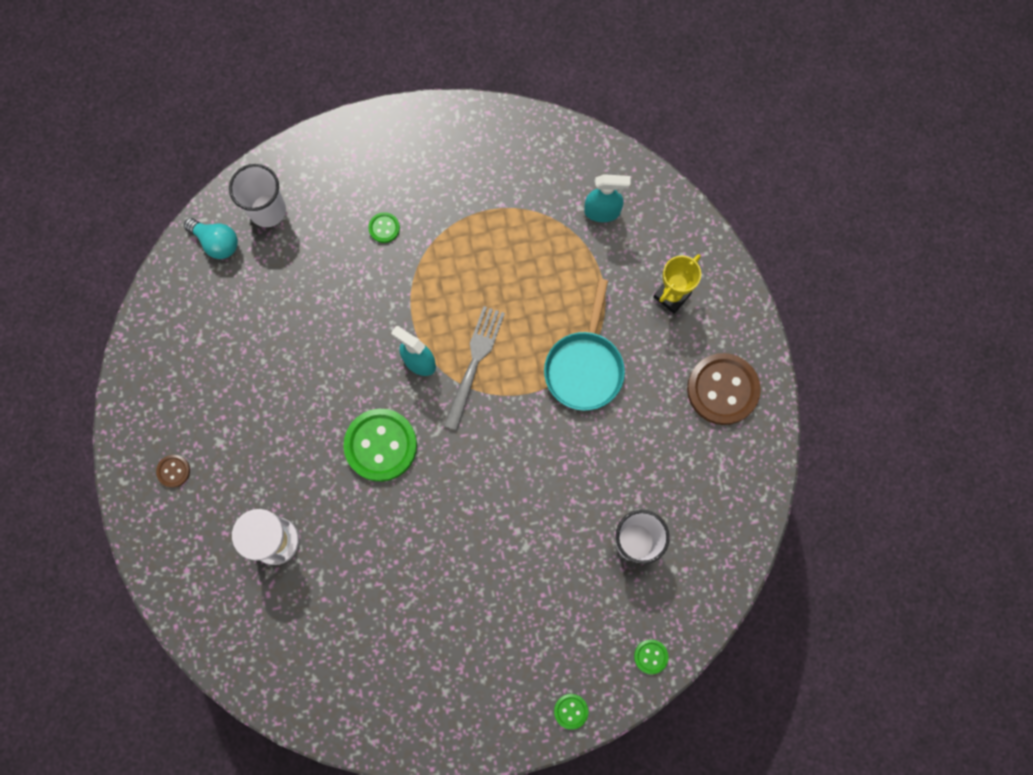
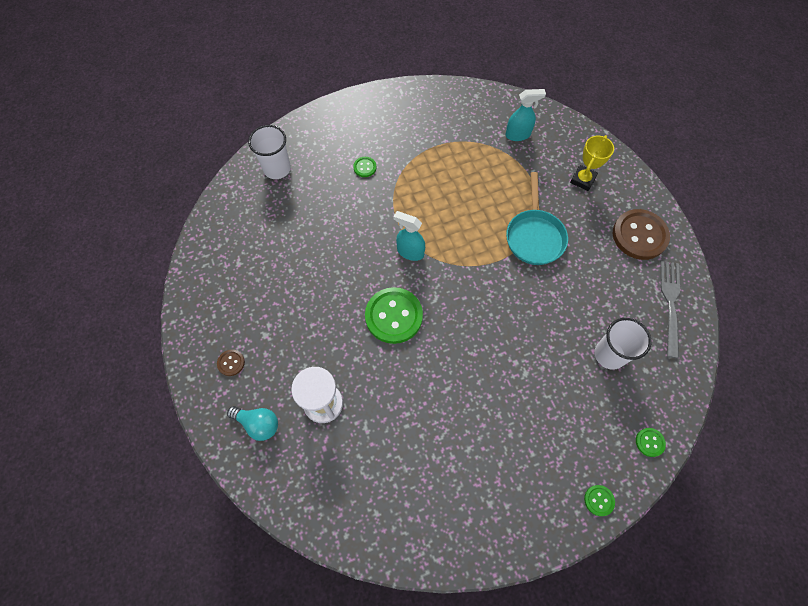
camera: 10 degrees left, 10 degrees down
(217, 242) = (242, 195): turquoise light bulb -> turquoise light bulb (258, 424)
(474, 362) = (452, 246): grey fork -> grey fork (670, 303)

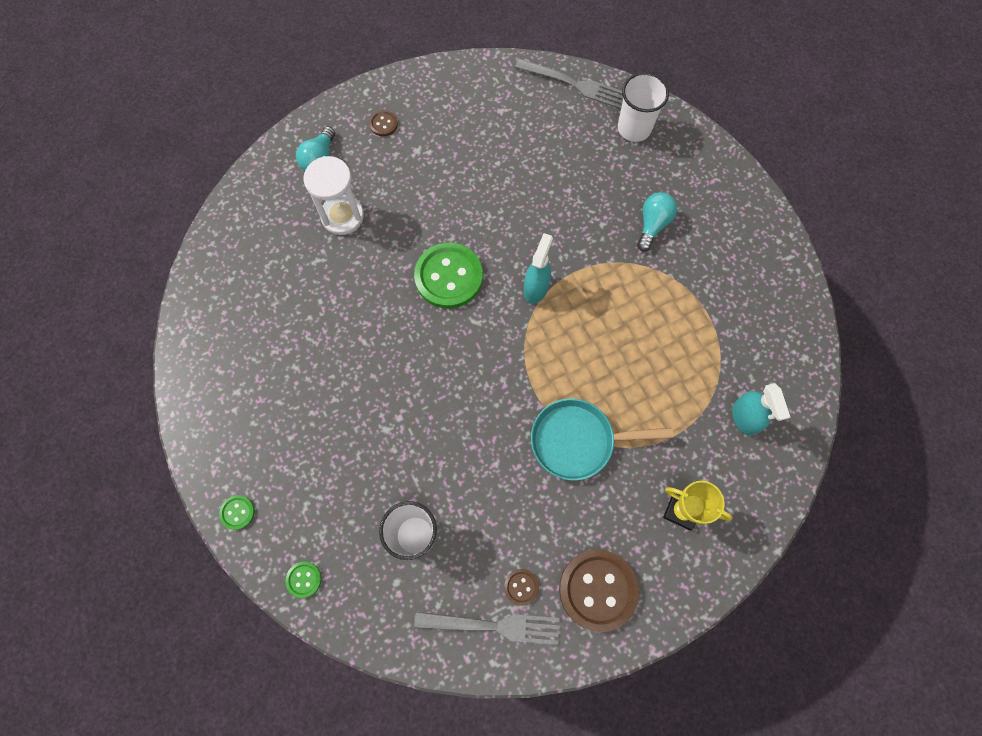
camera: 85 degrees right, 5 degrees up
(225, 205) = (574, 84): none -> grey fork
(365, 167) = (653, 225): green button -> turquoise light bulb
(641, 283) = (521, 587): none -> brown button

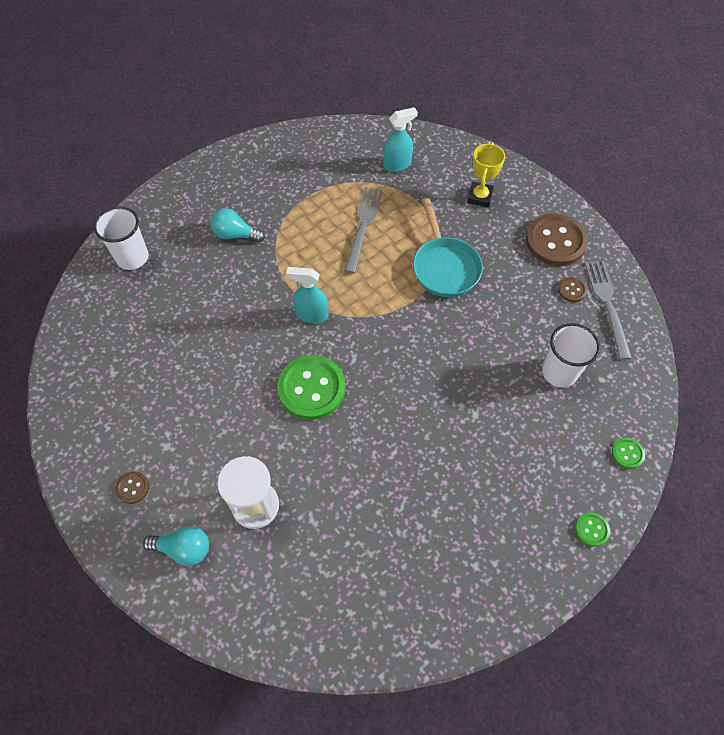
camera: 100 degrees left, 10 degrees down
(574, 84) = (79, 311): grey fork -> grey fork (363, 225)

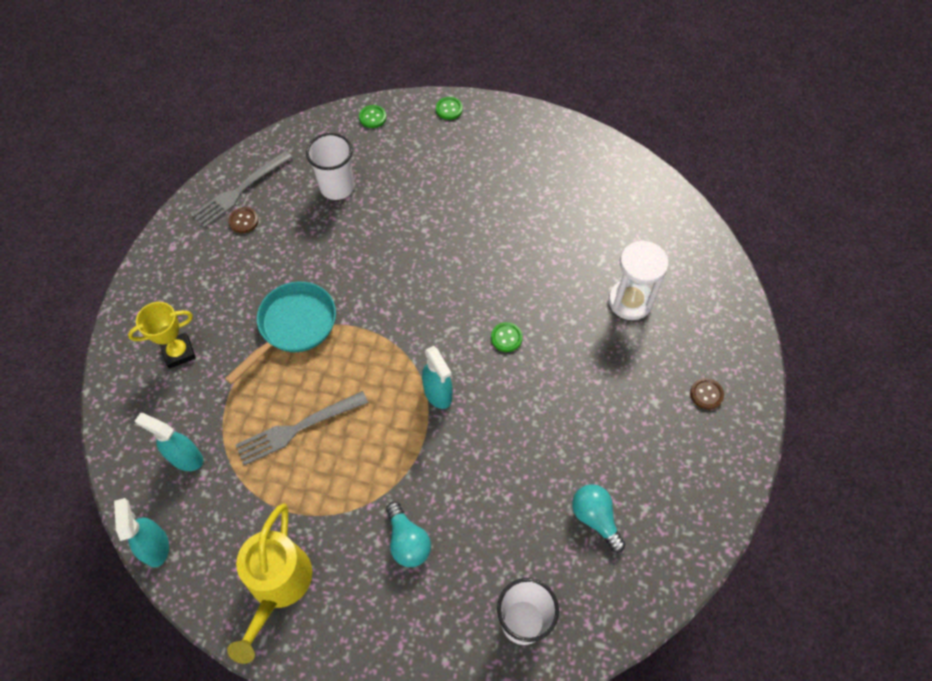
camera: 130 degrees left, 0 degrees up
(184, 549) = (704, 320): turquoise light bulb -> turquoise light bulb (595, 518)
(276, 165) = (277, 586): none -> yellow watering can
(311, 388) = (506, 338): green button -> green button, size x0.45
(354, 128) = (155, 546): none -> turquoise spray bottle
(555, 241) = (193, 261): brown button -> none

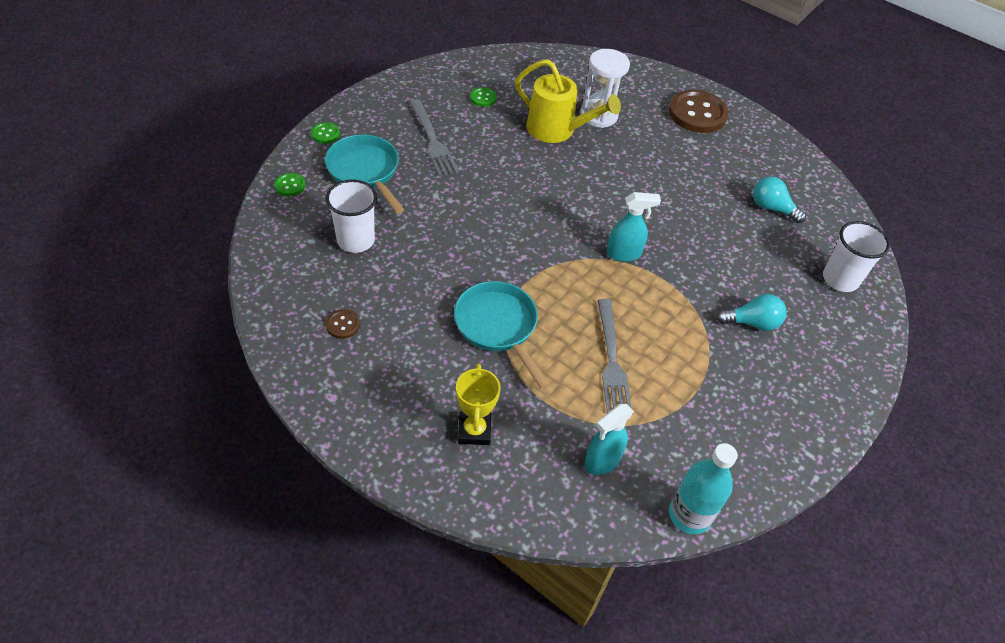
camera: 70 degrees left, 10 degrees down
(155, 546) = (689, 515): turquoise spray bottle -> turquoise bottle
(240, 191) = (301, 316): grey fork -> grey fork (433, 141)
(277, 586) = (763, 427): yellow watering can -> yellow watering can (557, 130)
(421, 156) = (365, 171): none -> turquoise pan
(506, 338) = (593, 193): green button -> green button (483, 98)
(595, 518) = (772, 208): turquoise light bulb -> turquoise light bulb turned 45 degrees clockwise
(706, 394) = (697, 113): brown button -> brown button, size x2.23

